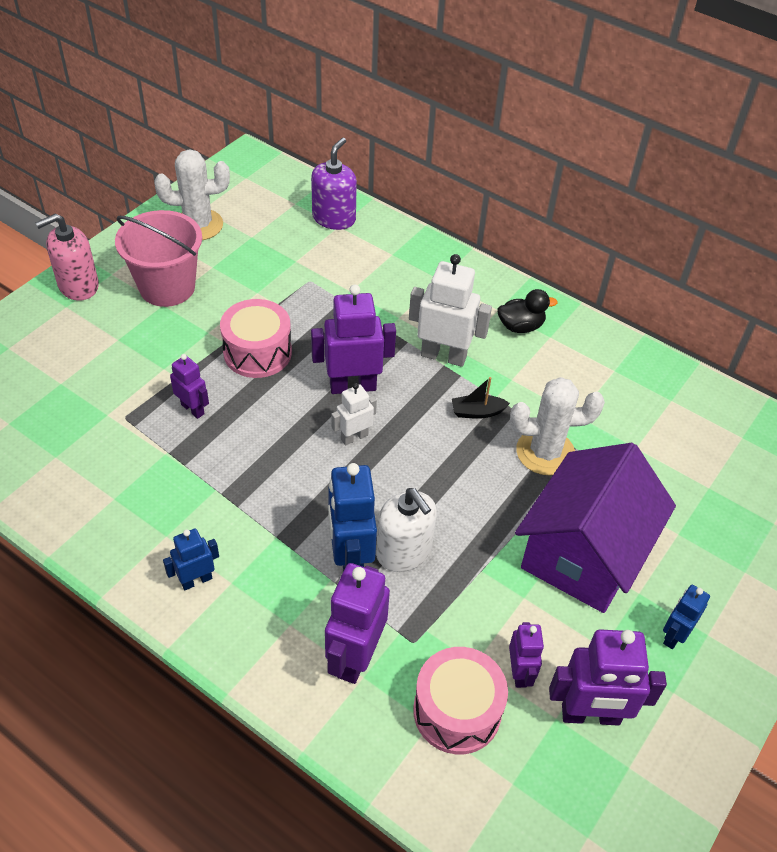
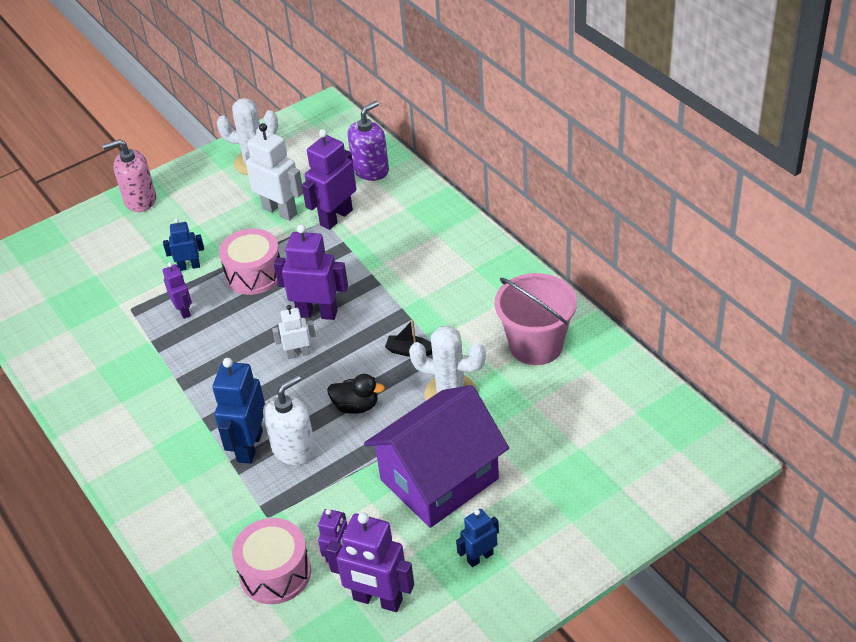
camera: 25 degrees right, 5 degrees down
(167, 287) = (207, 211): pink bucket -> pink bucket (536, 345)
(196, 580) = (129, 438): blue robot -> blue robot (189, 266)
(355, 657) = (218, 517): purple robot -> purple robot (336, 217)
(404, 551) = (294, 449): white soap dispenser -> white soap dispenser turned 120 degrees counterclockwise
(443, 356) = (405, 300): white robot -> white robot (280, 211)
(520, 326) = (486, 285): black duck -> black duck (356, 406)

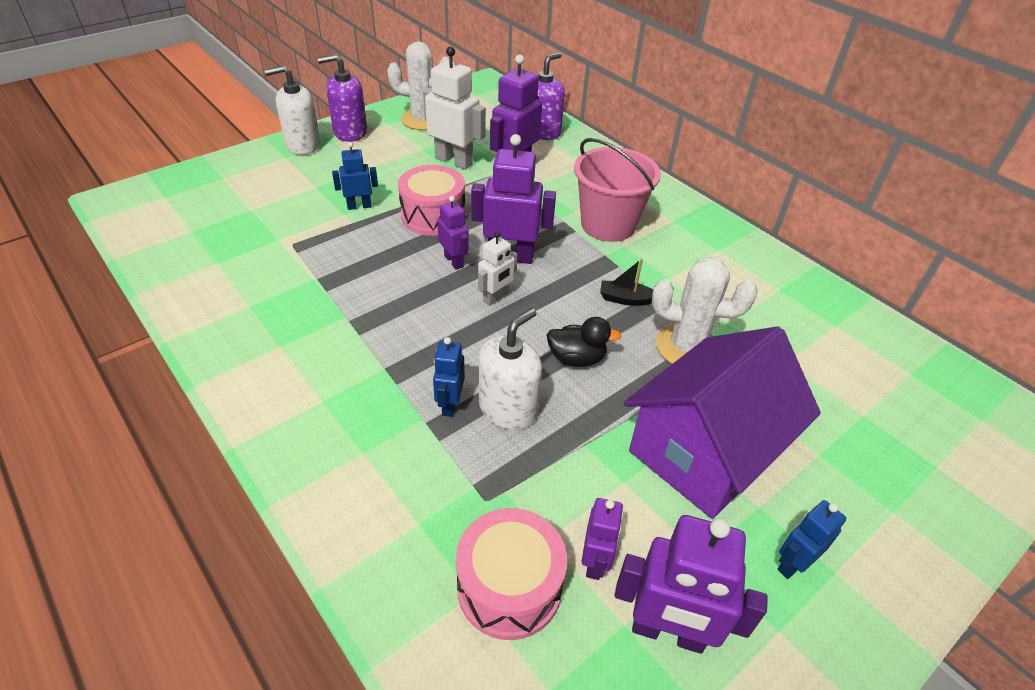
camera: 10 degrees left, 0 degrees up
(140, 200) = (303, 145): pink soap dispenser -> white soap dispenser
(183, 311) = (355, 248): purple robot -> purple robot (454, 261)
(184, 182) = (350, 132): none -> purple soap dispenser
(249, 446) = (450, 404): blue robot -> blue robot, size x0.57
(298, 354) = (496, 298): white robot -> white robot turned 150 degrees clockwise
(536, 345) = (766, 298): pink bucket -> pink bucket (608, 225)

